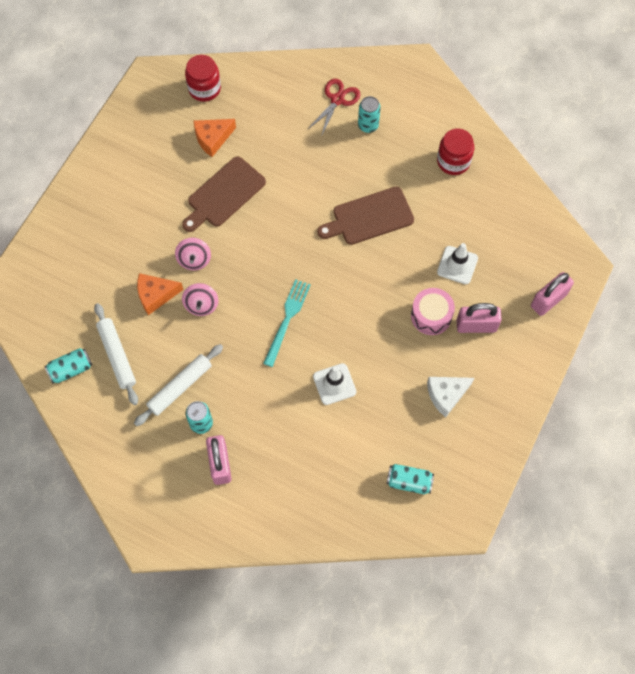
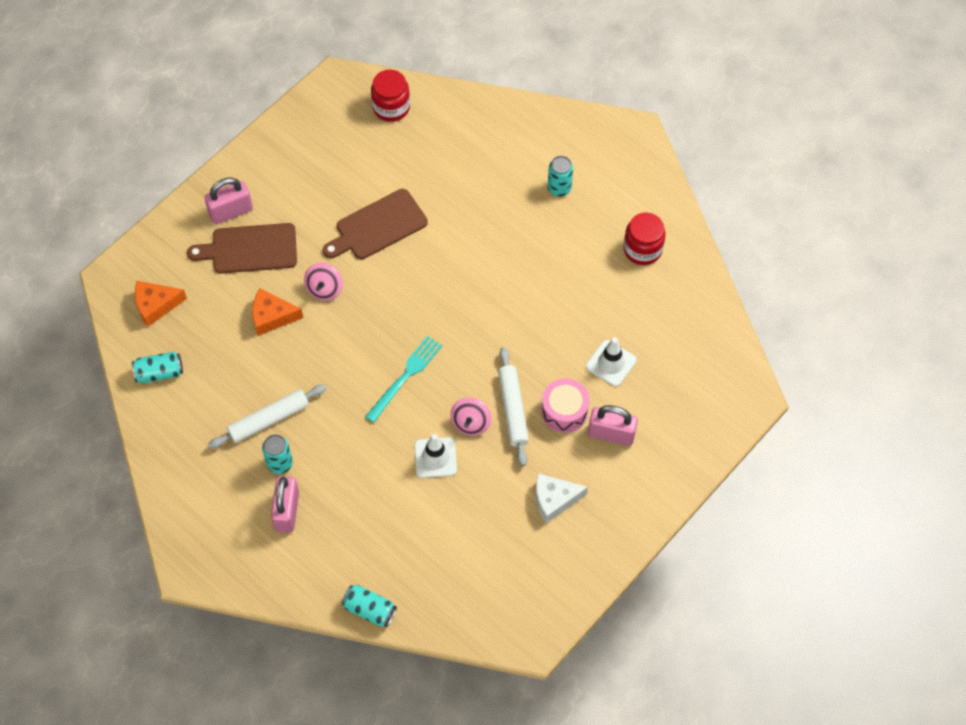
camera: 15 degrees right, 5 degrees down
(117, 356) = (212, 370): white rolling pin -> white rolling pin (513, 409)
(201, 305) = (317, 339): pink spinning top -> pink spinning top (471, 423)
(212, 138) = (383, 163): orange cheese -> orange cheese (156, 305)
(337, 100) = (533, 152): red scissors -> none
(369, 217) = (530, 288): brown cutting board -> brown cutting board (250, 249)
(409, 482) = (484, 581): turquoise can -> turquoise can (369, 610)
(548, 300) = (701, 426): pink padlock -> pink padlock (231, 211)

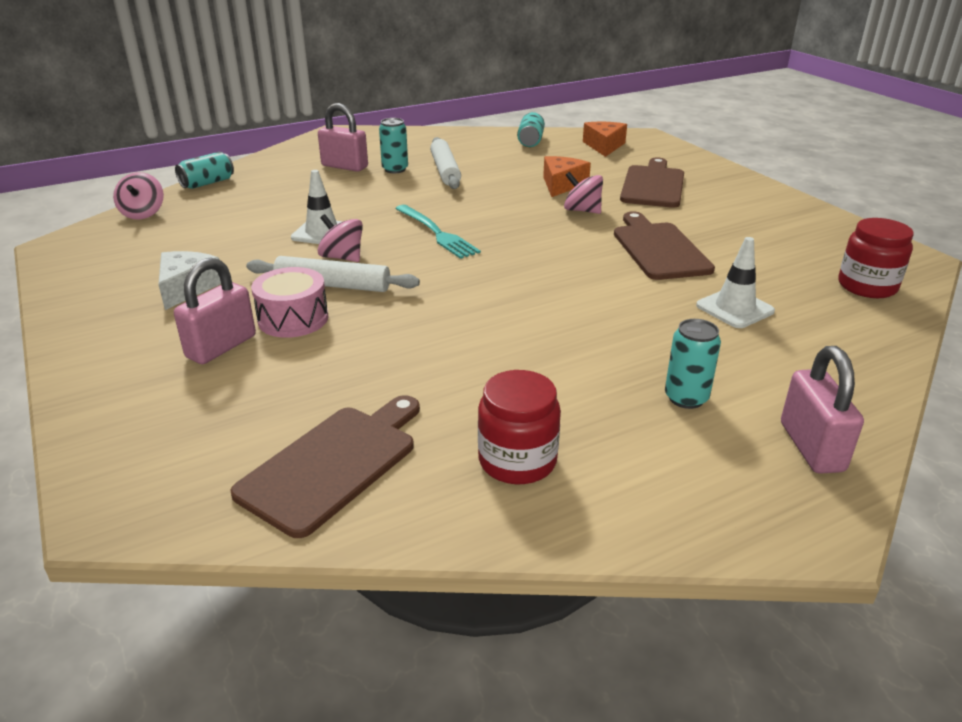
camera: 110 degrees right, 30 degrees down
(231, 211) = (706, 183): pink padlock -> pink padlock (811, 447)
(453, 618) = (143, 213): none -> pink spinning top
(611, 363) = (327, 372): white traffic cone -> white traffic cone (734, 308)
(680, 325) = (333, 464): none -> brown cutting board

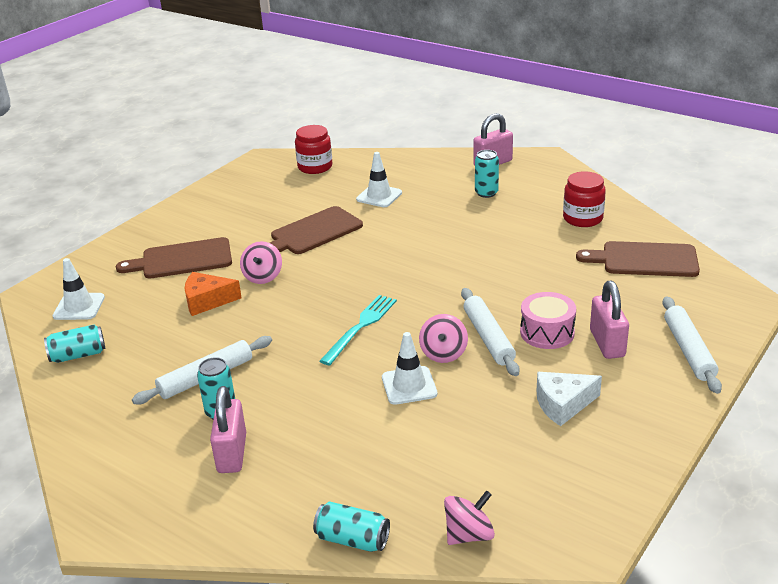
camera: 115 degrees left, 0 degrees up
(125, 395) = (688, 350): none -> white rolling pin
(221, 347) = (607, 343): pink padlock -> pink padlock turned 75 degrees clockwise
(604, 146) = (79, 307): orange cheese -> white traffic cone

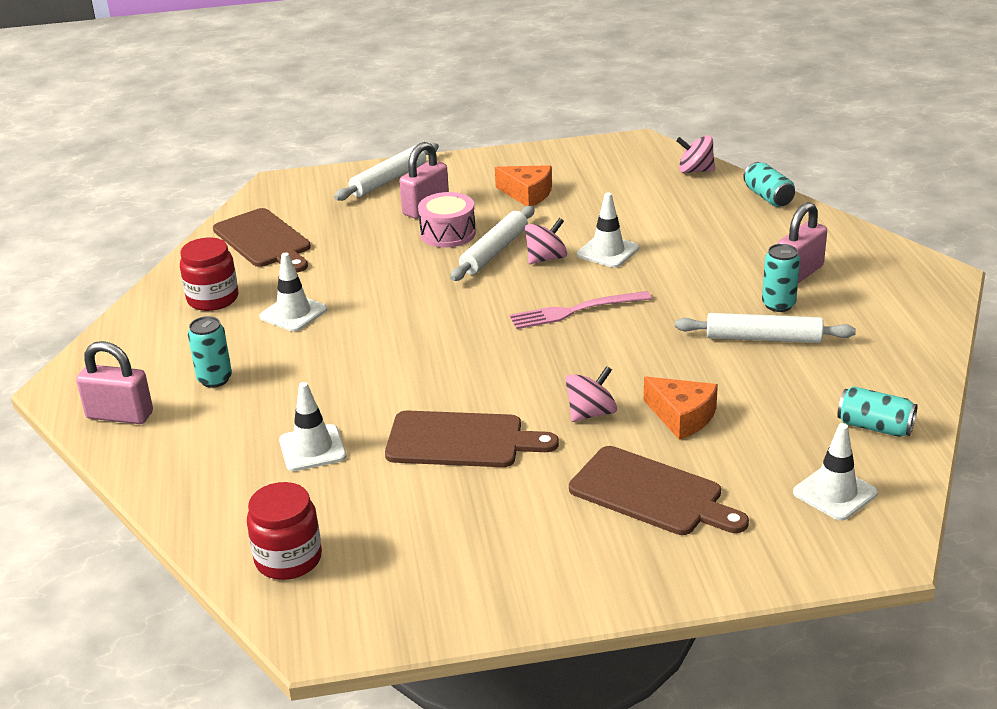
camera: 135 degrees left, 0 degrees up
(360, 327) = (575, 311): turquoise fork -> pink fork
(522, 235) = (293, 313): none -> white traffic cone
(563, 404) = (527, 194): white cheese -> orange cheese

